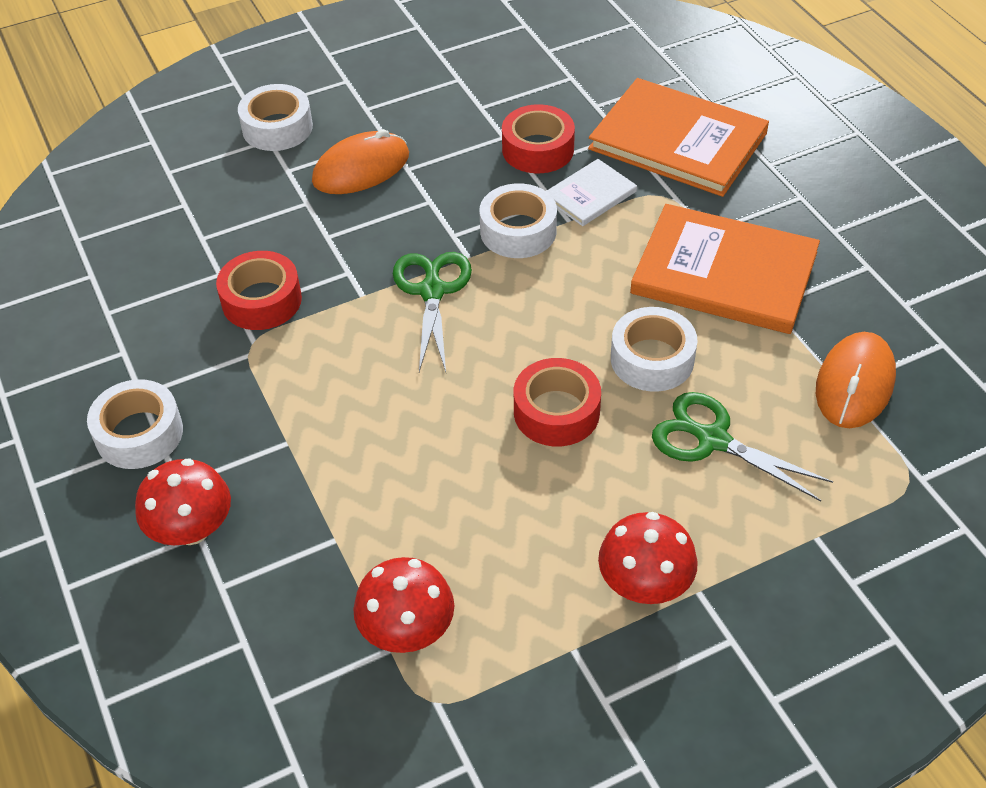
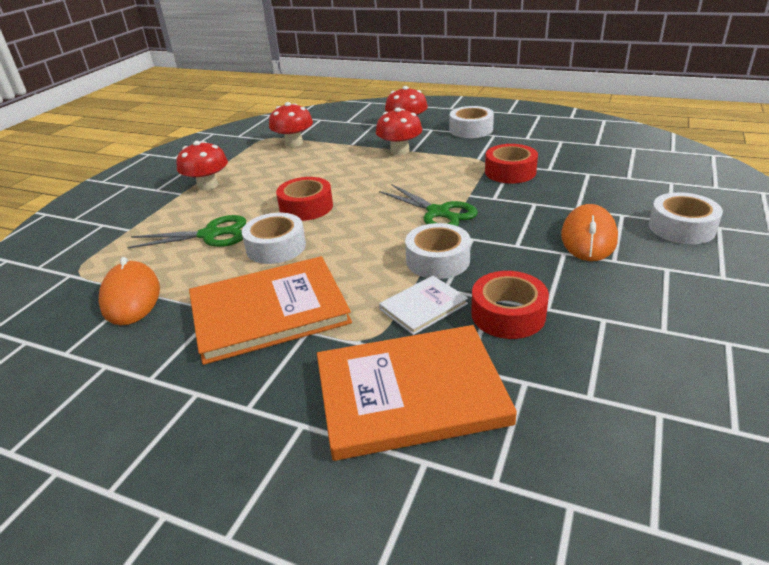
camera: 140 degrees right, 15 degrees down
(300, 457) = (399, 150): none -> red mushroom
(590, 195) = (423, 306): white book -> white book turned 45 degrees clockwise

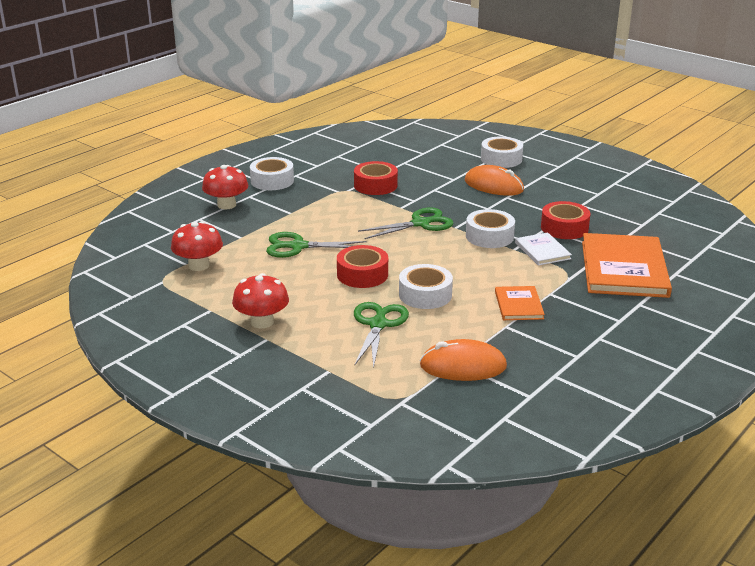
camera: 75 degrees left, 5 degrees down
(269, 311) = (518, 305): orange book -> orange book, size x0.50
(347, 168) = (298, 246): none -> green scissors
(399, 150) = (284, 218): red mushroom -> none

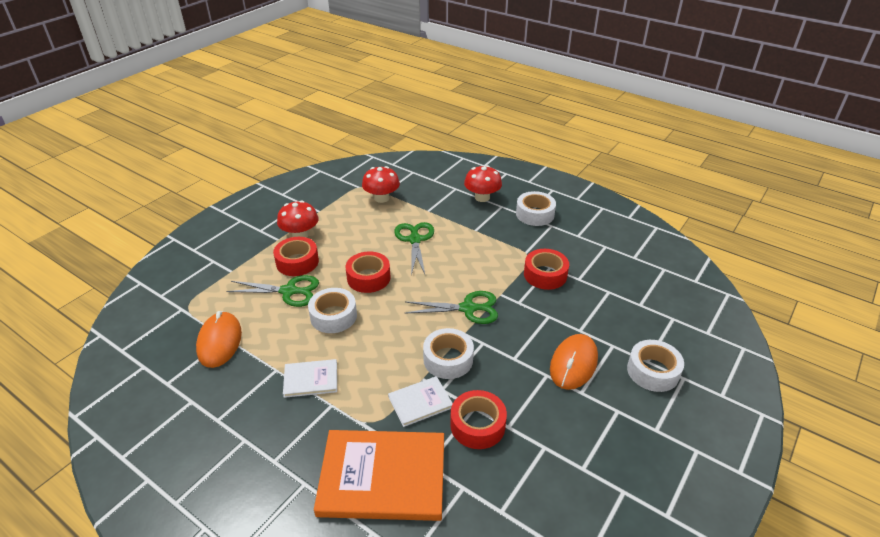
camera: 85 degrees right, 10 degrees up
(321, 321) = (297, 262): none -> red tape
(420, 223) = (468, 308): green scissors -> green scissors turned 60 degrees counterclockwise
(518, 305) = (311, 379): orange book -> white book

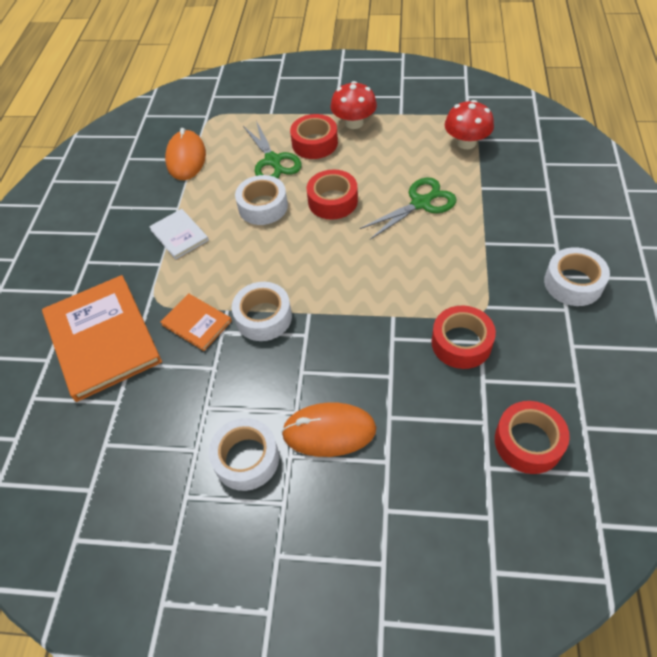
camera: 65 degrees right, 15 degrees up
(219, 341) = (186, 158): orange mouse -> orange mouse turned 60 degrees counterclockwise
(420, 402) = (196, 323): white book -> orange book
(468, 308) = (348, 298): green scissors -> none
(477, 425) = (193, 380): red tape -> red tape (528, 442)
(482, 197) = (555, 219): red mushroom -> none
(653, 371) = (371, 522): white tape -> white tape (246, 458)

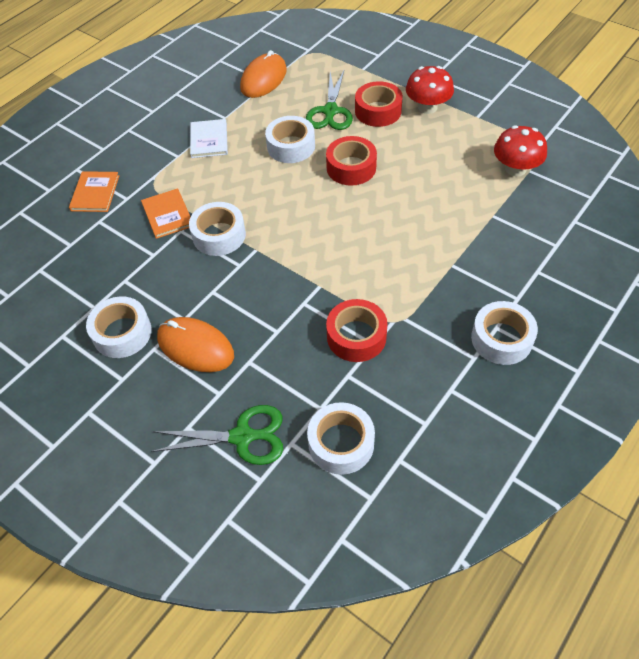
camera: 30 degrees right, 0 degrees up
(102, 338) = (95, 193): orange book -> orange book, size x0.50
(420, 203) = (425, 204): green scissors -> green scissors (242, 437)
(528, 442) = (341, 443): red tape -> white tape

